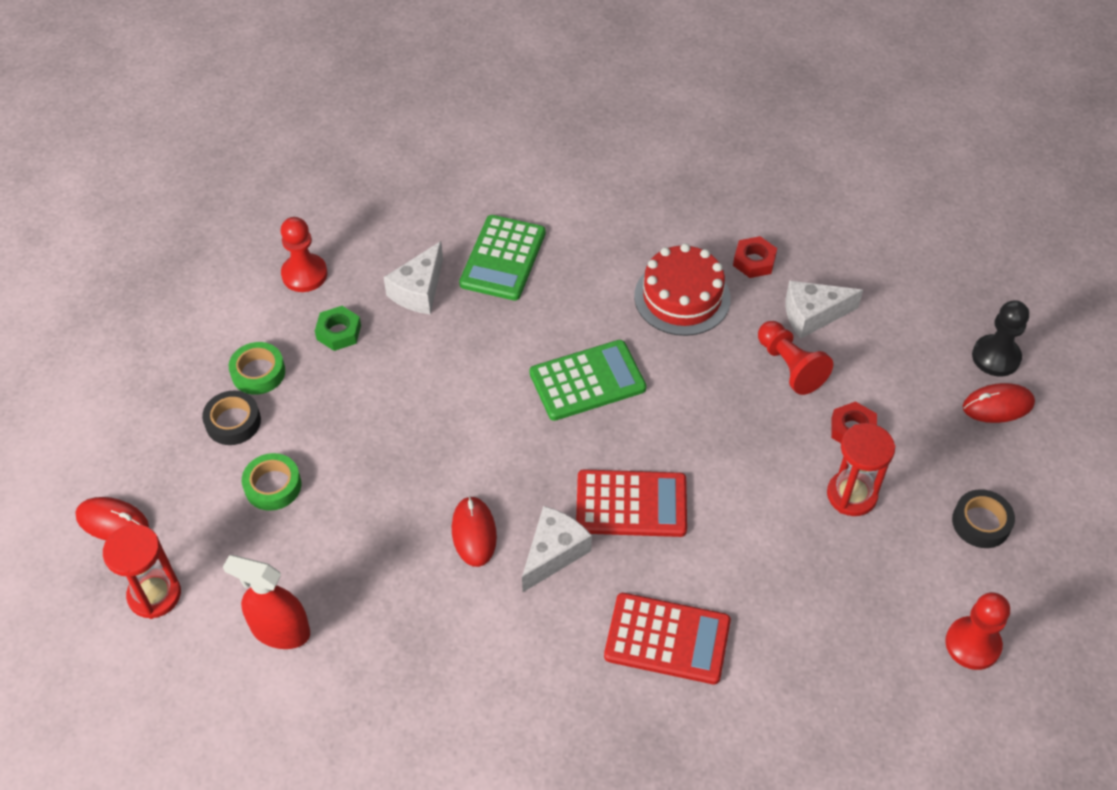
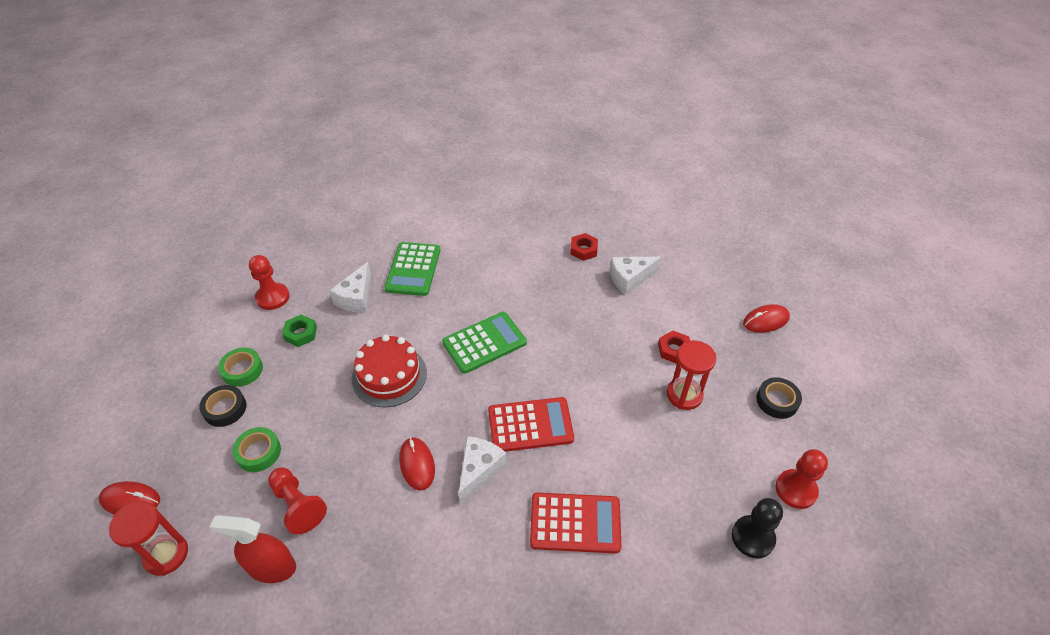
camera: 10 degrees left, 5 degrees down
(682, 297) = (540, 279): red cake -> red cake (389, 376)
(790, 366) = (622, 314): red pawn -> red pawn (298, 505)
(996, 357) = (755, 289): black pawn -> black pawn (752, 537)

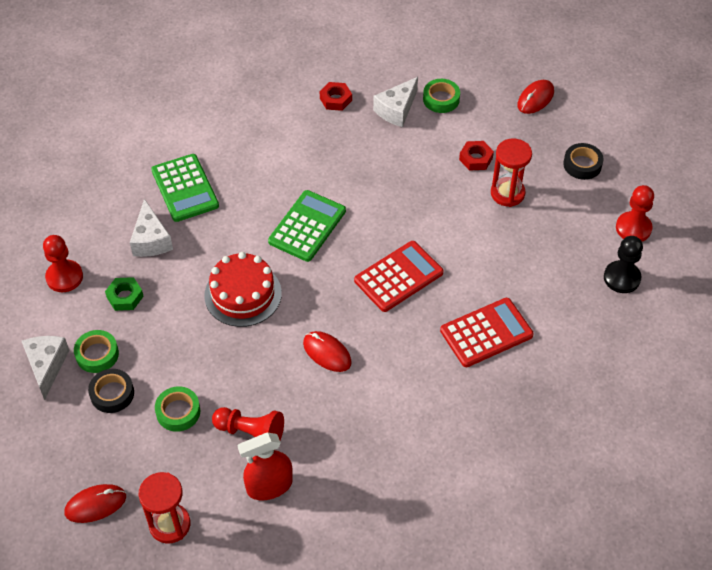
camera: 30 degrees left, 5 degrees up
(479, 470) = (382, 332): white cheese -> white cheese (47, 366)
(675, 286) = (441, 99): none -> green tape

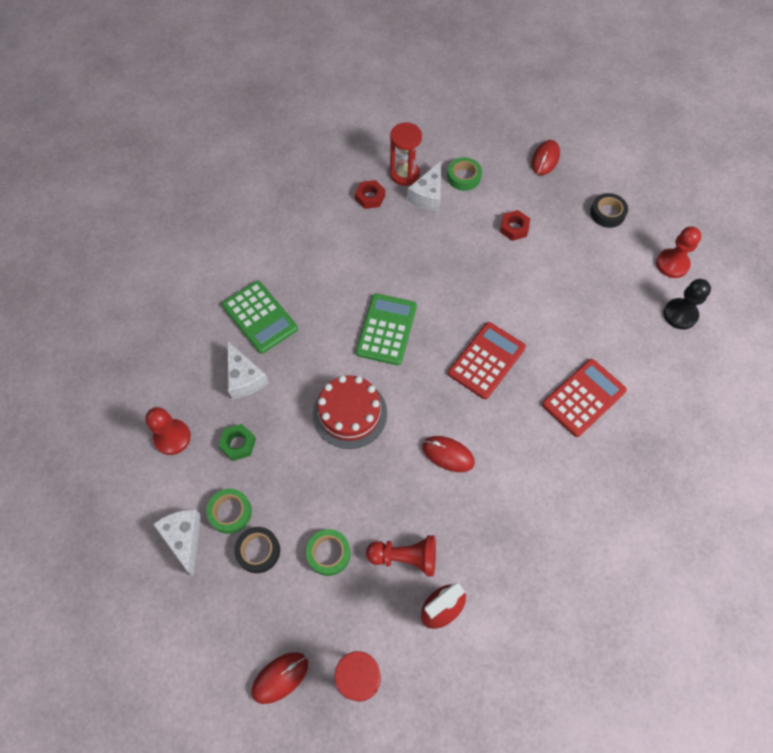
camera: 15 degrees left, 10 degrees up
(507, 193) = (553, 255): red hourglass -> red hourglass (404, 174)

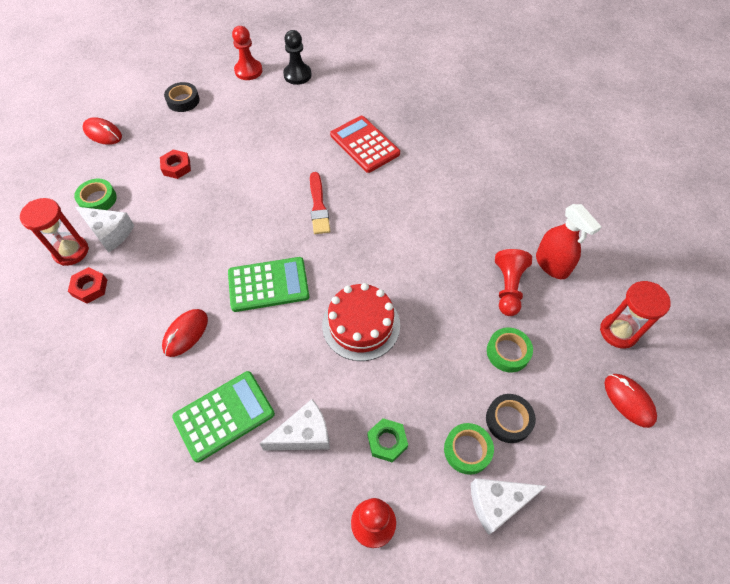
camera: 85 degrees left, 5 degrees down
(386, 329) = (268, 284): green calculator -> green calculator turned 150 degrees clockwise
(448, 454) = (411, 245): red mouse -> red mouse (186, 333)
(486, 360) = (318, 206): red calculator -> red brush

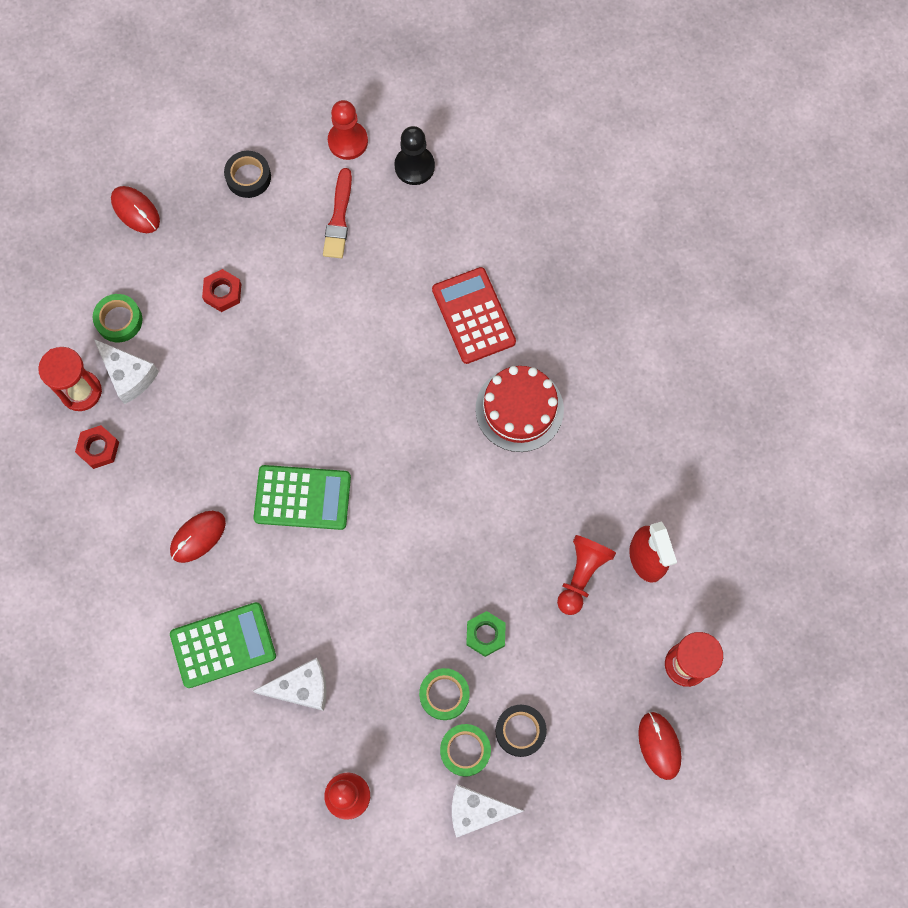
camera: 15 degrees right, 15 degrees up
(318, 206) = (388, 400): red brush -> red brush (339, 218)
(361, 325) = (395, 578): red cake -> red cake (519, 409)
(387, 441) = (385, 719): green nut -> green nut (485, 634)
(508, 352) = (549, 655): green tape -> green tape (444, 694)

